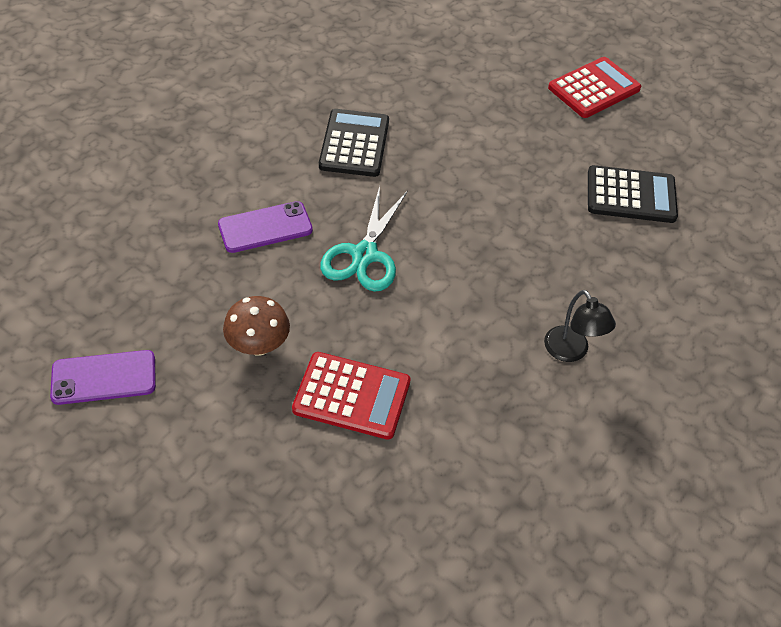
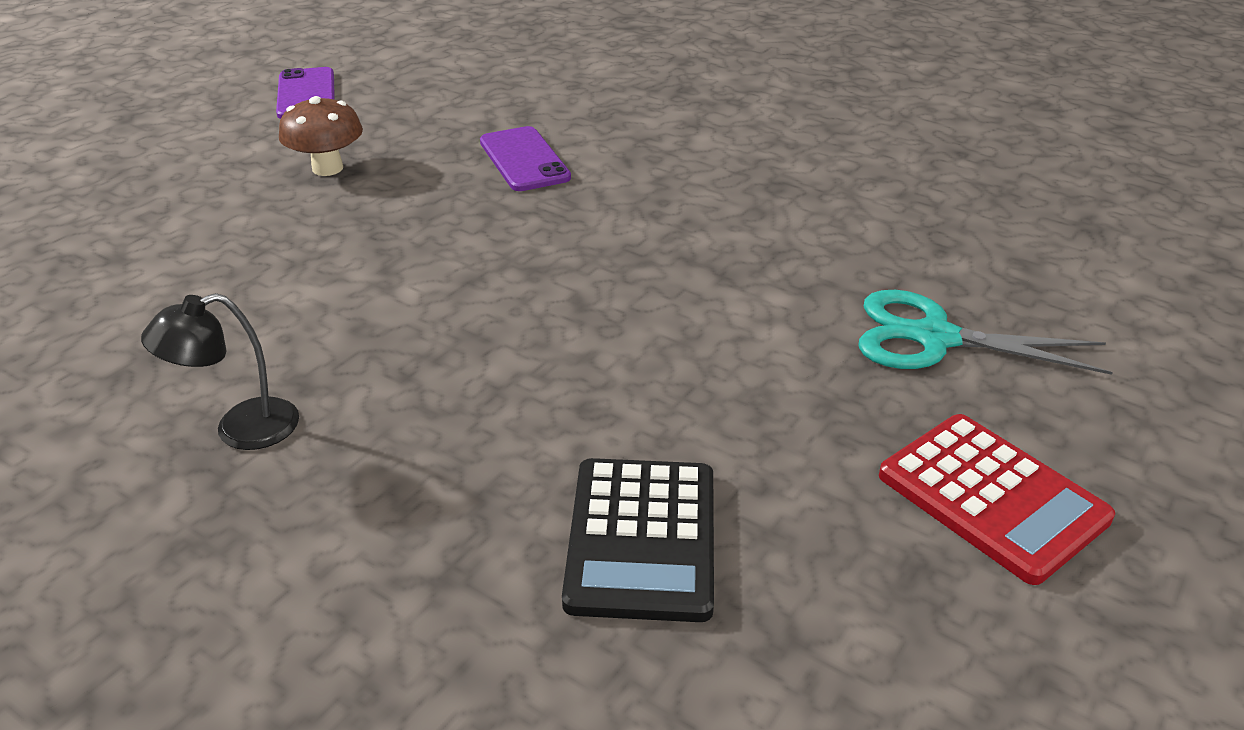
camera: 90 degrees right, 15 degrees down
(351, 396) = (228, 231): red calculator -> none
(354, 144) = (705, 214): black calculator -> none
(364, 255) = (472, 231): turquoise scissors -> turquoise scissors (933, 338)

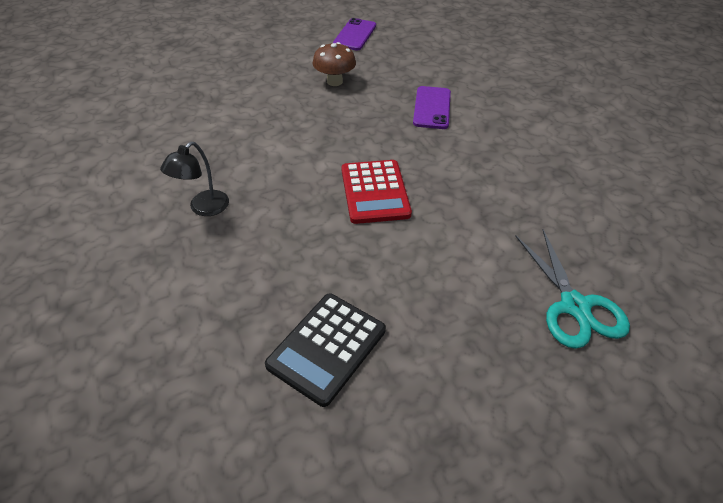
camera: 30 degrees right, 10 degrees up
(240, 429) = (203, 208): black lamp -> black lamp turned 60 degrees counterclockwise
(933, 338) = (575, 306): turquoise scissors -> turquoise scissors turned 150 degrees counterclockwise
(992, 497) = (526, 419): red calculator -> red calculator (374, 192)

